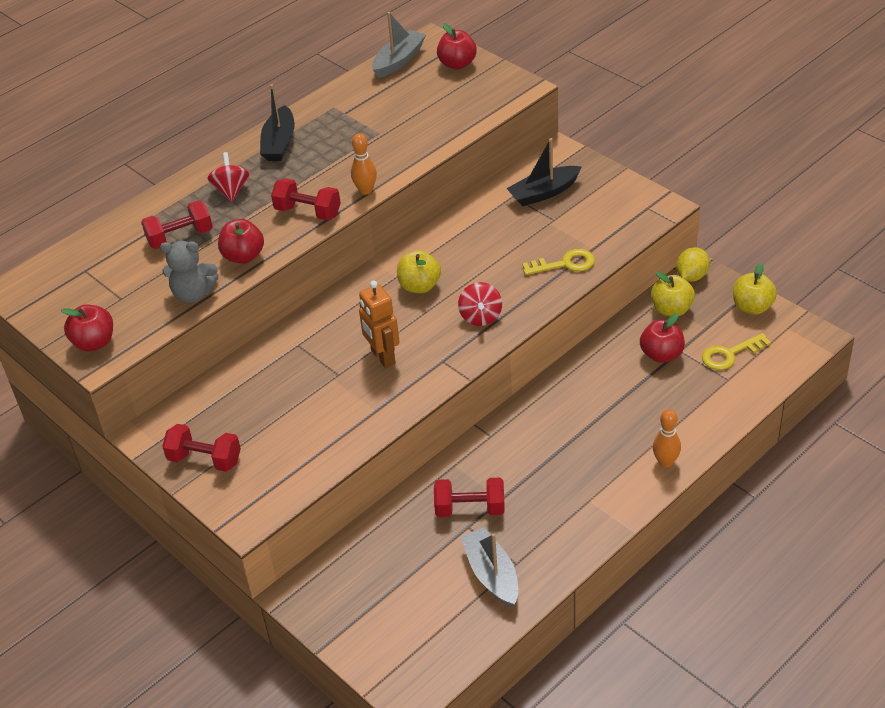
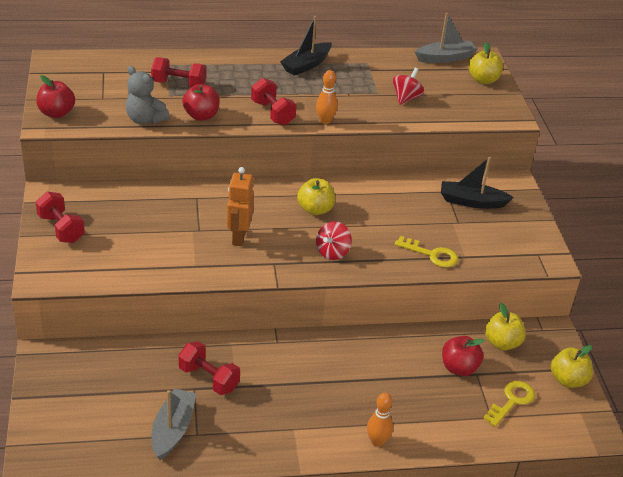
camera: 30 degrees right, 5 degrees down
(231, 190) = (242, 75): red spinning top -> red spinning top (406, 98)
(457, 64) = (483, 80): red apple -> yellow apple
(691, 276) = (544, 330): yellow lemon -> none
(730, 354) = (512, 401): yellow key -> yellow key turned 120 degrees clockwise

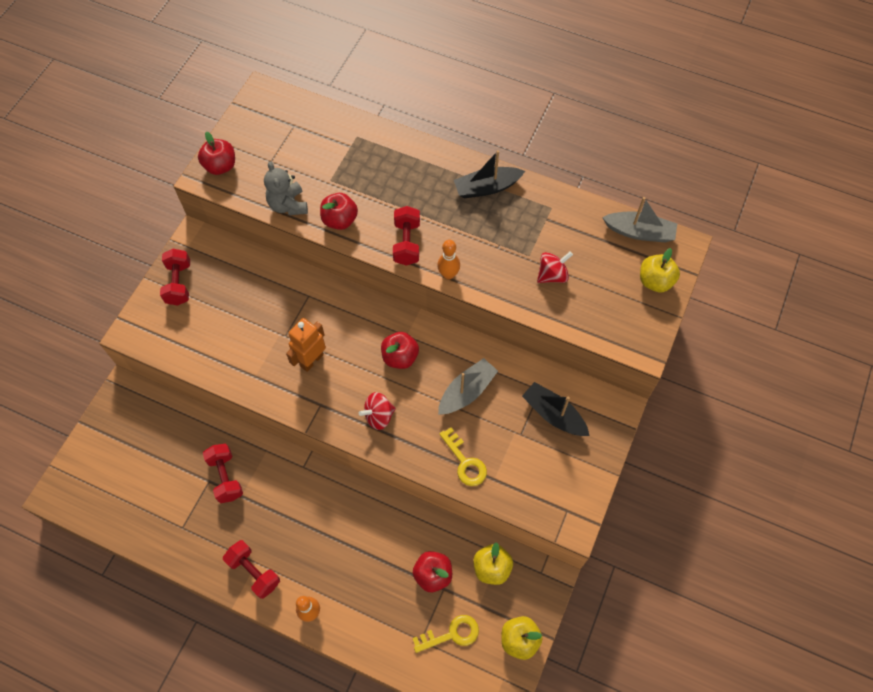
camera: 35 degrees right, 25 degrees up
(173, 430) = (168, 513): grey boat -> grey boat (467, 391)
(179, 84) = (348, 169): red dumbbell -> red dumbbell (254, 572)
(315, 209) = (400, 357): yellow apple -> red apple

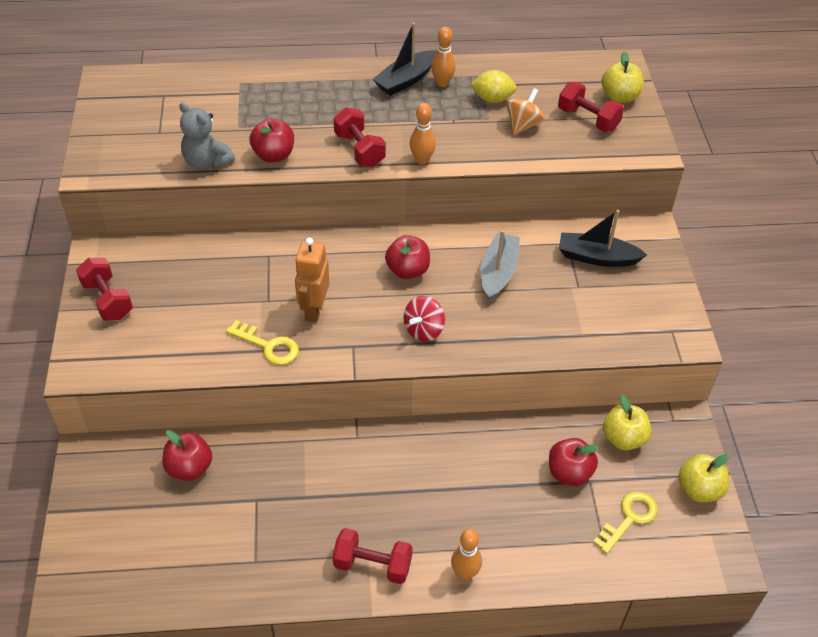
camera: 30 degrees left, 15 degrees down
(220, 166) = (103, 155): red apple -> red apple (189, 468)
(226, 477) = (274, 487): red dumbbell -> red dumbbell (588, 119)
(465, 462) = (542, 332): yellow key -> yellow key (268, 346)
(514, 203) = (442, 83): none -> orange bowling pin
(545, 237) = (492, 99): none -> yellow lemon
(552, 275) = (523, 125): red spinning top -> orange spinning top
(639, 232) = (575, 66): grey boat -> none

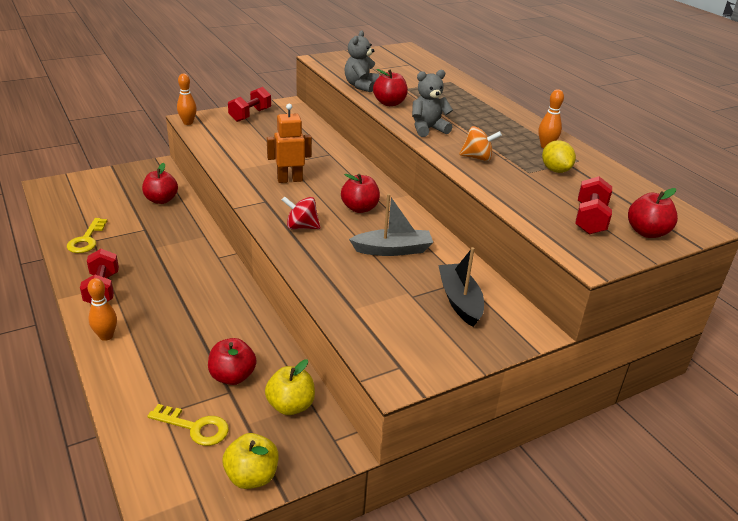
camera: 65 degrees right, 15 degrees down
(268, 346) = (245, 171): yellow key -> yellow key (86, 240)
(359, 150) = (428, 129): red dumbbell -> grey teddy bear
(405, 80) = (529, 132): black boat -> none
(422, 160) = (443, 153): orange bowling pin -> orange bowling pin (188, 123)
(523, 125) = (539, 188): orange spinning top -> orange spinning top (477, 158)
(619, 97) = (647, 232): yellow apple -> red apple

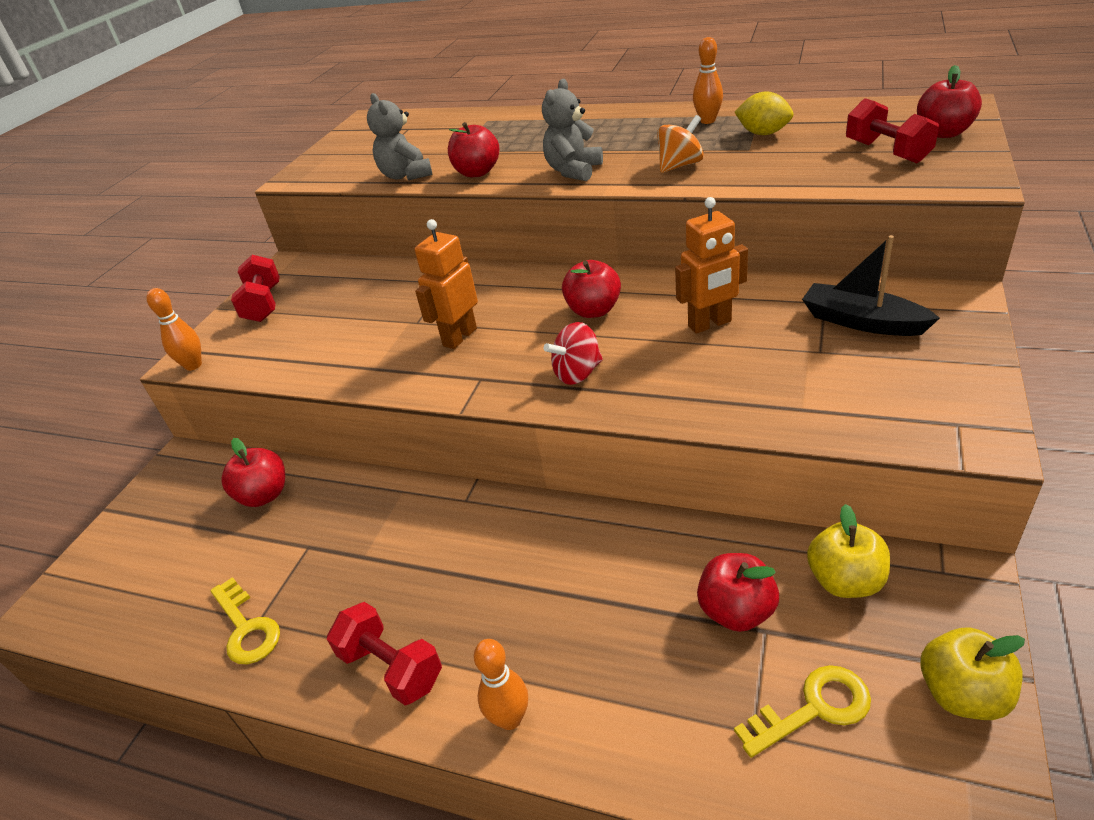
camera: 35 degrees left, 5 degrees up
(393, 250) = (710, 324): grey boat -> orange robot

